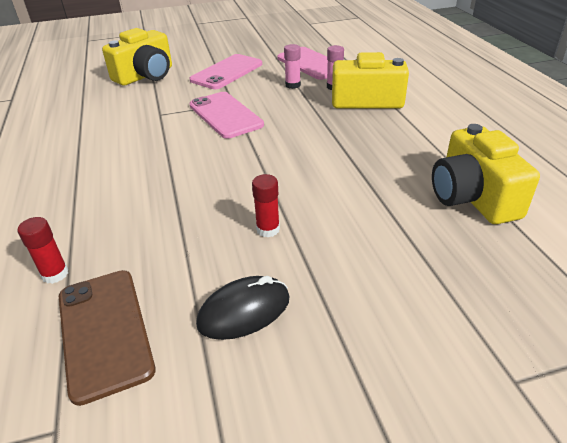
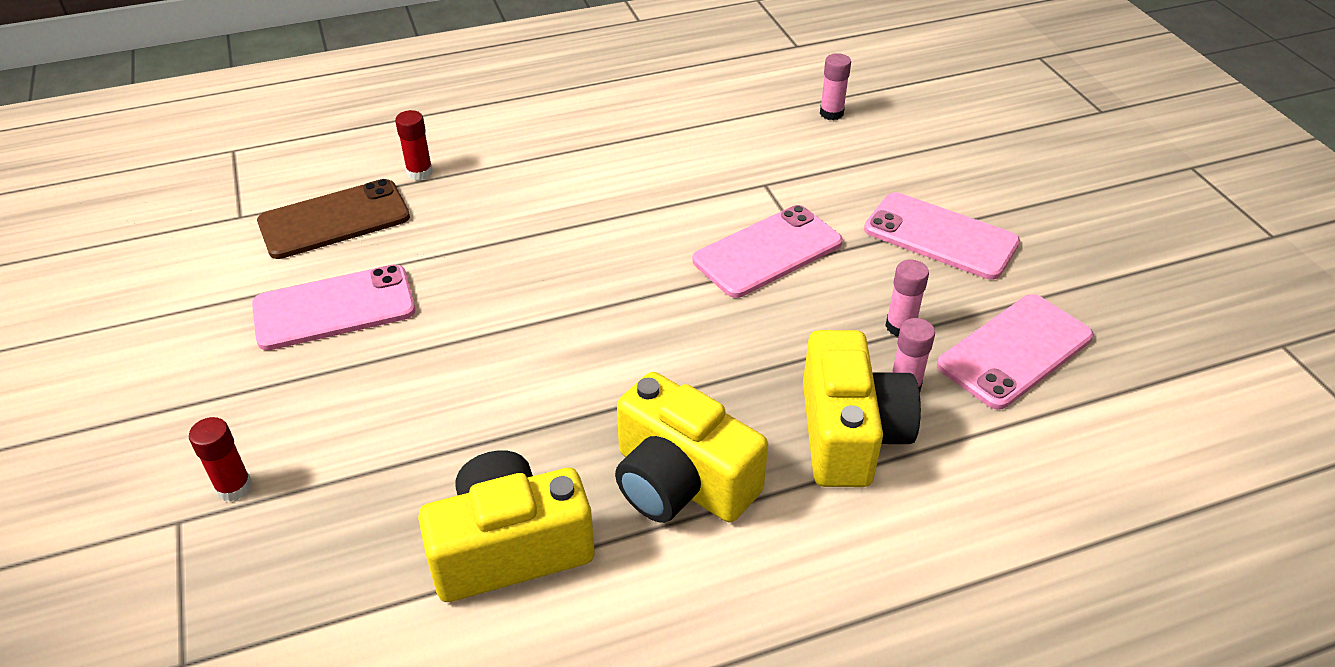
camera: 85 degrees right, 5 degrees up
(99, 92) = (831, 113): none -> pink glue stick
(146, 76) = (902, 147): yellow camera -> yellow camera (681, 481)
(244, 311) = (334, 308): black mouse -> pink phone
(268, 229) = (465, 318): red glue stick -> red glue stick (234, 487)

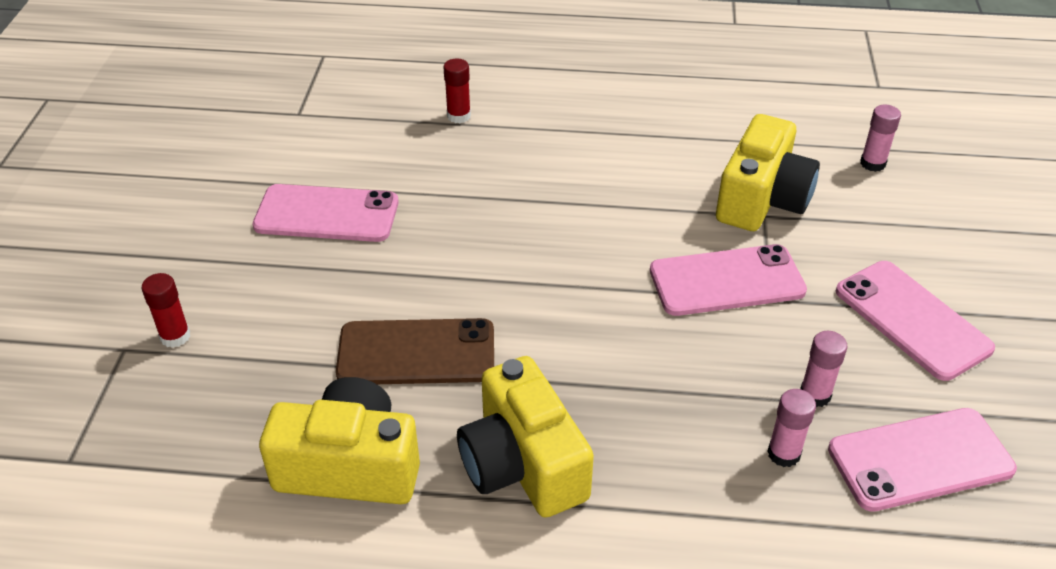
camera: 25 degrees right, 0 degrees up
(334, 220) = (368, 138): brown phone -> brown phone (416, 353)
(850, 434) = (702, 479): yellow camera -> yellow camera (762, 199)

